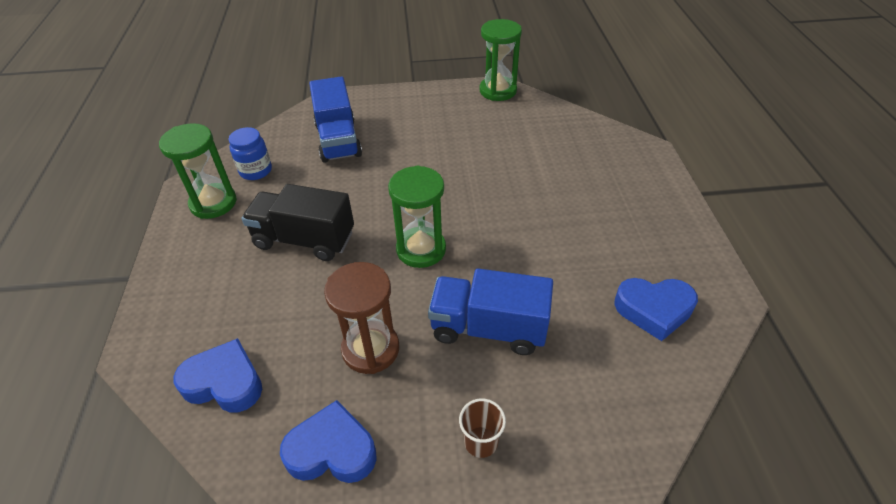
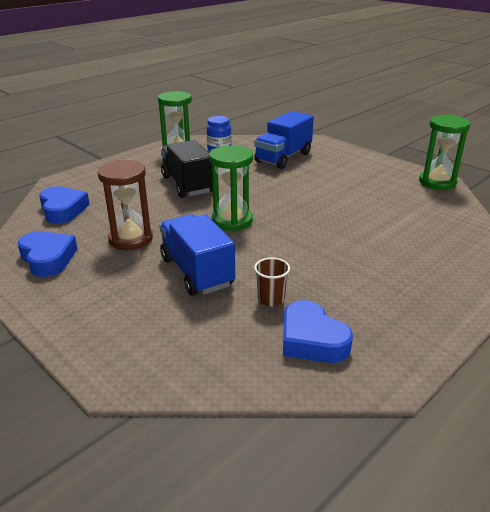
camera: 50 degrees right, 15 degrees down
(481, 442) = (100, 306): brown cup -> brown cup (271, 299)

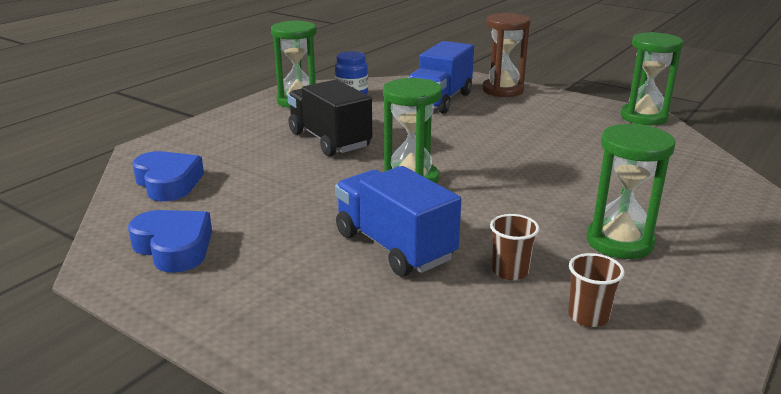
camera: 10 degrees left, 5 degrees down
(131, 239) = (283, 213): brown hourglass -> brown hourglass (502, 90)
(311, 340) = (588, 316): blue heart -> brown cup
(364, 284) = (619, 242): none -> green hourglass

